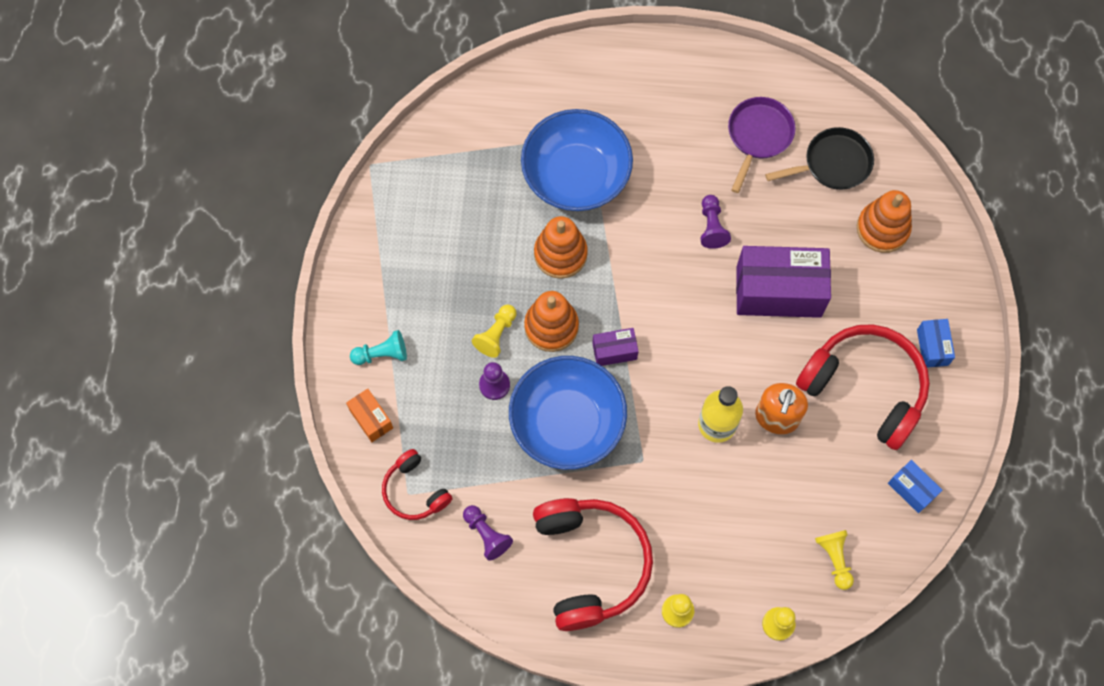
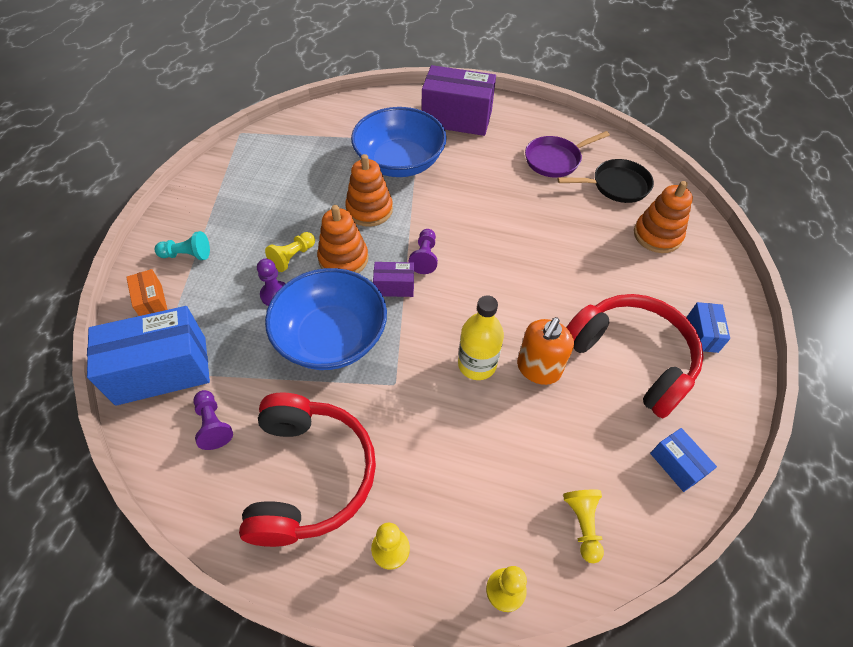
camera: 10 degrees right, 15 degrees down
(415, 491) = (162, 370): red headphones -> blue box
(712, 227) = (504, 211): purple pawn -> purple pawn (425, 257)
(758, 136) = (555, 160): purple pan -> purple pan turned 150 degrees counterclockwise
(778, 291) = (556, 266): purple box -> purple box (456, 118)

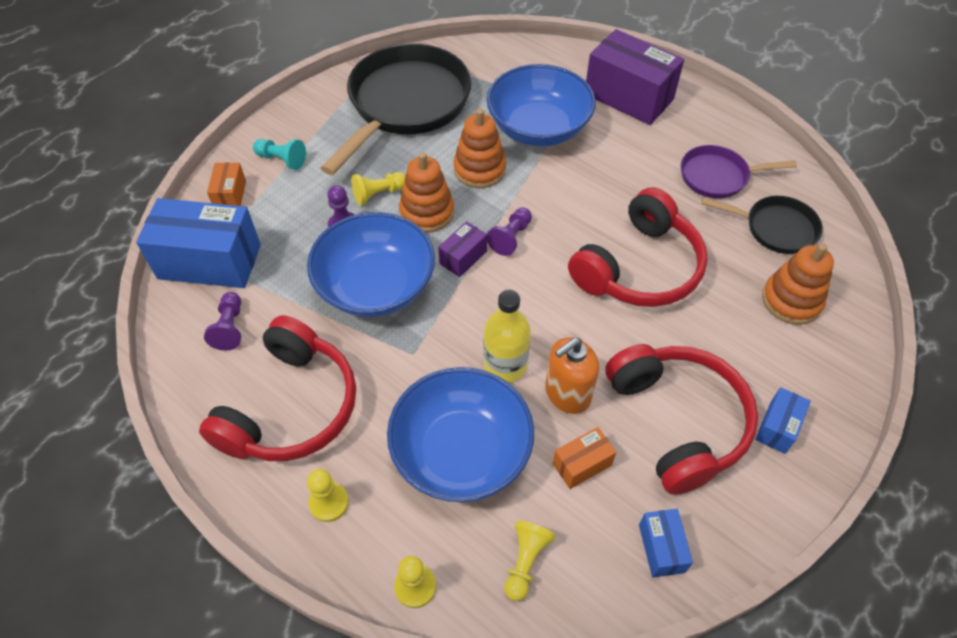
camera: 25 degrees right, 0 degrees up
(277, 175) = (405, 105): none -> black pan
(394, 287) = (463, 257): purple box -> purple box turned 75 degrees counterclockwise
(480, 452) = (461, 451): none -> blue bowl
(537, 247) = (639, 267): none -> red headphones
(581, 422) = (582, 464): none -> orange box

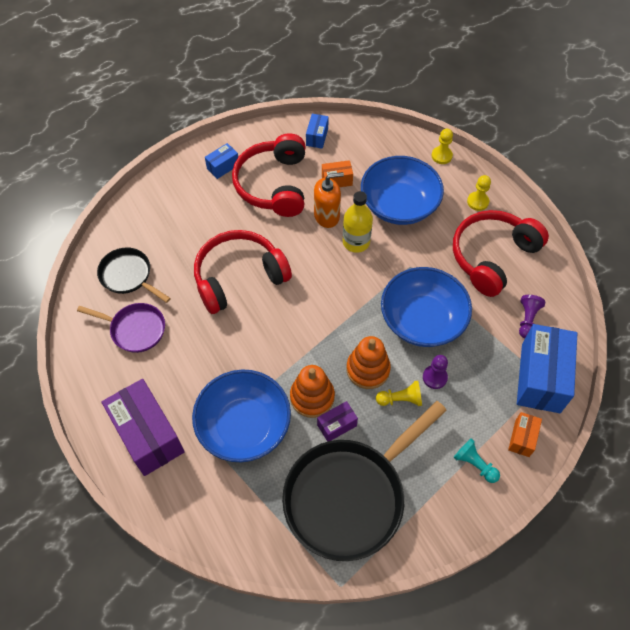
camera: 160 degrees left, 5 degrees up
(209, 261) = (540, 378): blue box -> blue box turned 75 degrees clockwise
(463, 257) = (354, 322): purple box -> purple box (337, 425)
(511, 237) = (314, 327): purple pawn -> none
(525, 562) = (385, 150): yellow pawn -> none
(791, 300) = (159, 227): orange stacking toy -> none

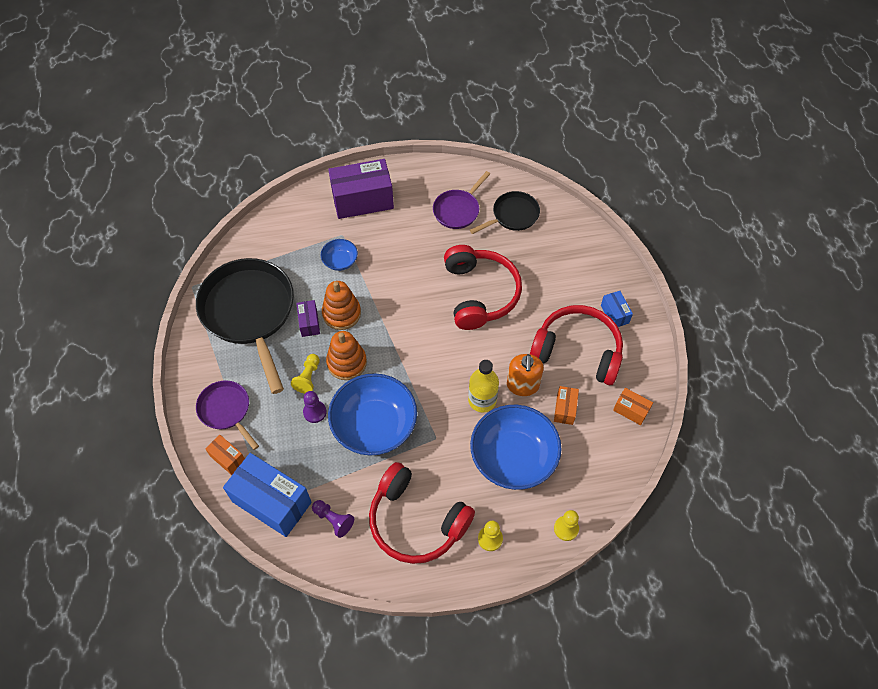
camera: 110 degrees right, 0 degrees up
(244, 426) = (340, 261): blue bowl -> blue bowl, size x0.47
(317, 137) = (631, 410): blue box -> orange box
(474, 464) = (226, 411): turquoise pawn -> purple pan
(492, 256) = (416, 521): red headphones -> red headphones turned 150 degrees clockwise

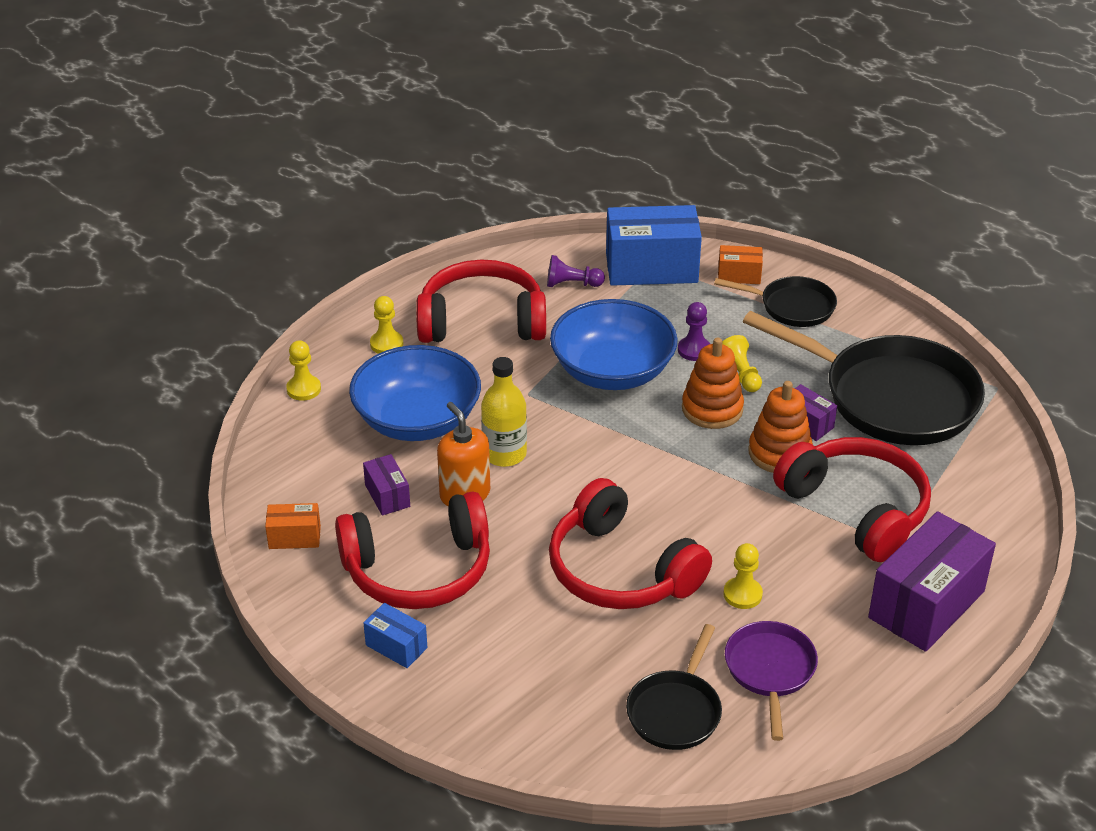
camera: 145 degrees right, 20 degrees down
(226, 411) = (792, 306): purple pan -> black pan
(340, 261) = (856, 509): blue bowl -> red headphones
(435, 249) = (742, 594): none -> yellow pawn
(565, 409) = (387, 496): orange box -> purple box

